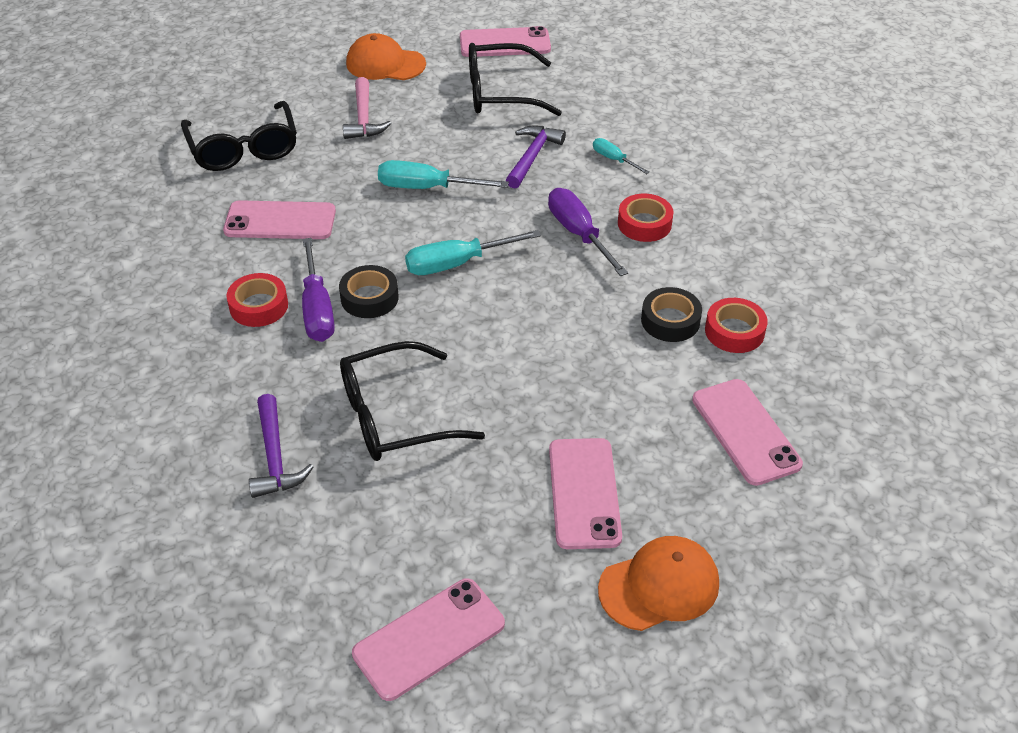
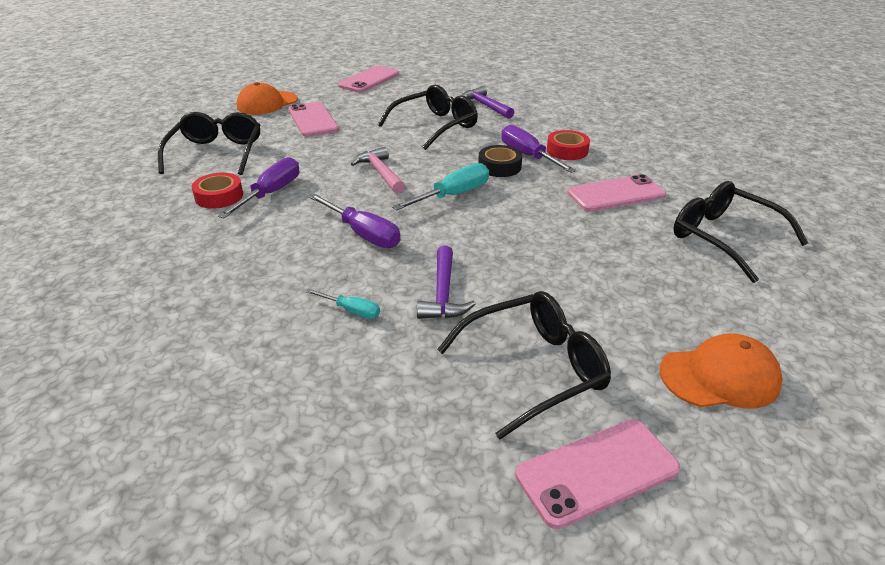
camera: 160 degrees right, 10 degrees down
(364, 118) = (655, 294): pink hammer -> pink hammer (380, 172)
(427, 188) = (524, 241): turquoise screwdriver -> none
(644, 224) = (303, 254): red tape -> none
(670, 321) = (271, 193): black tape -> purple screwdriver
(745, 432) = (216, 153): pink phone -> black glasses

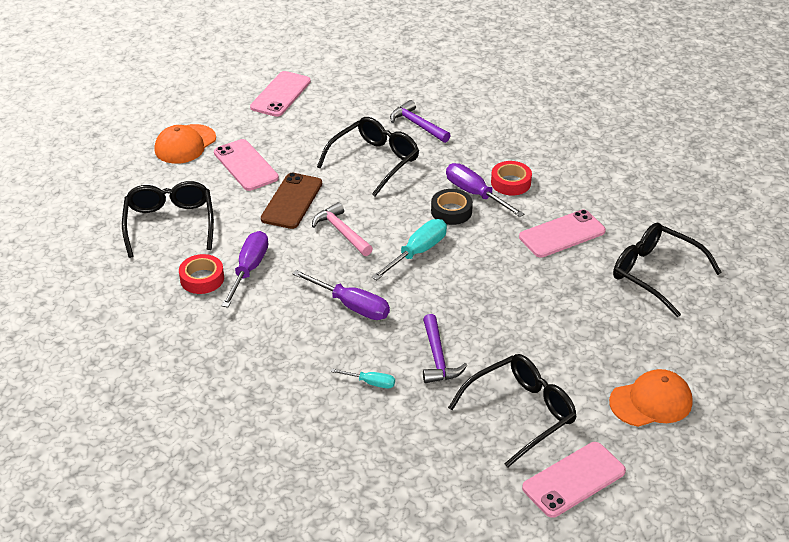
camera: 10 degrees left, 5 degrees up
(342, 147) = (292, 201): none -> brown phone

